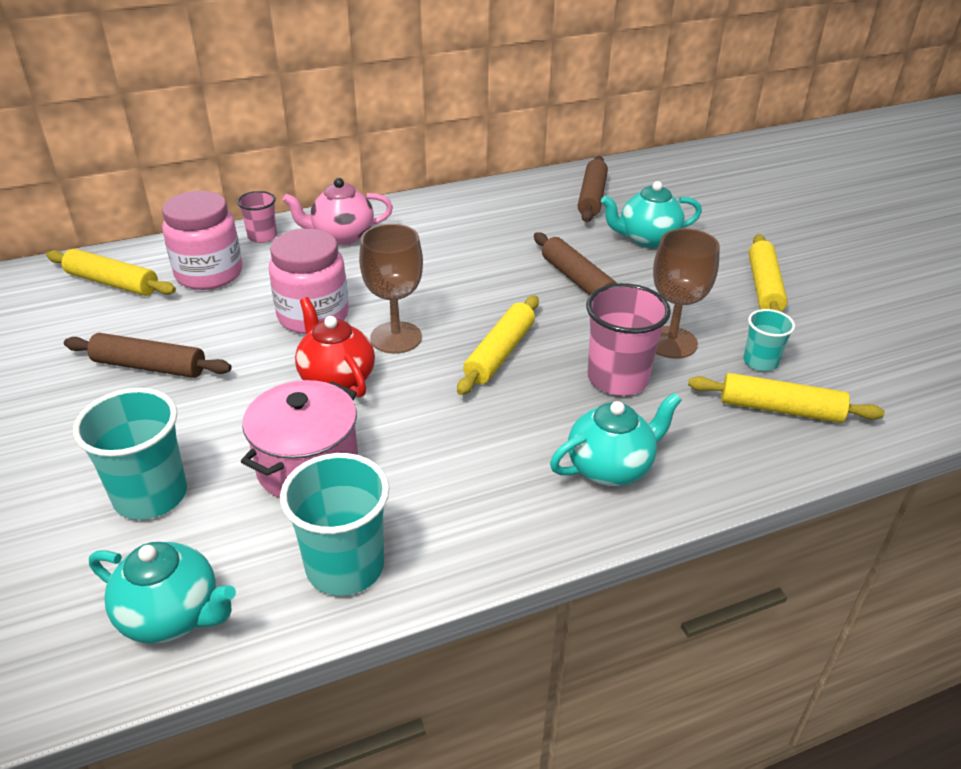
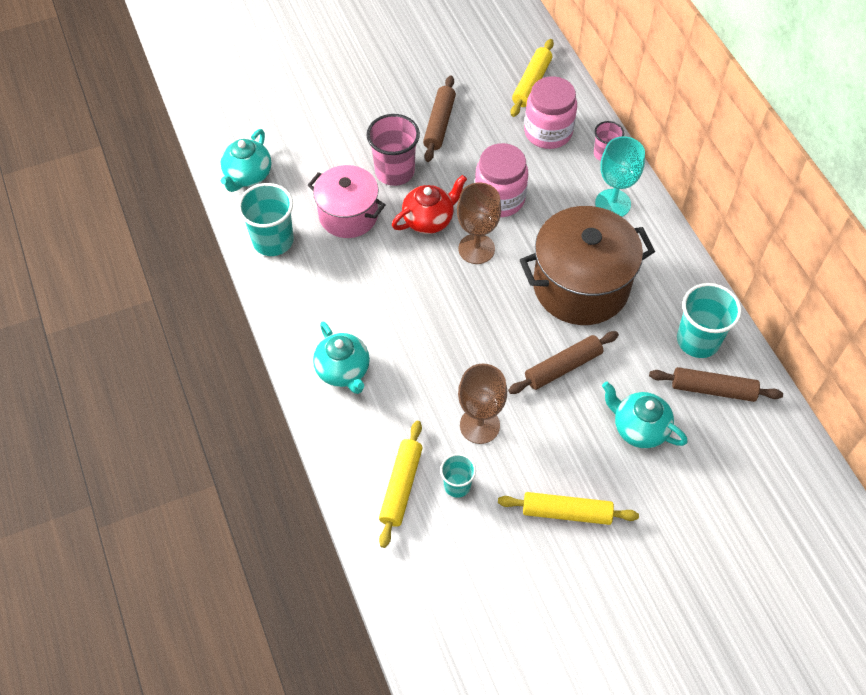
camera: 90 degrees right, 20 degrees up
(150, 495) = (328, 149): turquoise cup -> turquoise cup (698, 340)
(342, 236) = (613, 203): pink teapot -> turquoise goblet
(462, 263) = (580, 286): none -> brown pot
(500, 353) = (461, 311): yellow rolling pin -> none
(617, 378) = (434, 384): pink cup -> pink cup (394, 171)
(647, 239) = (639, 428): turquoise teapot -> turquoise teapot turned 45 degrees counterclockwise

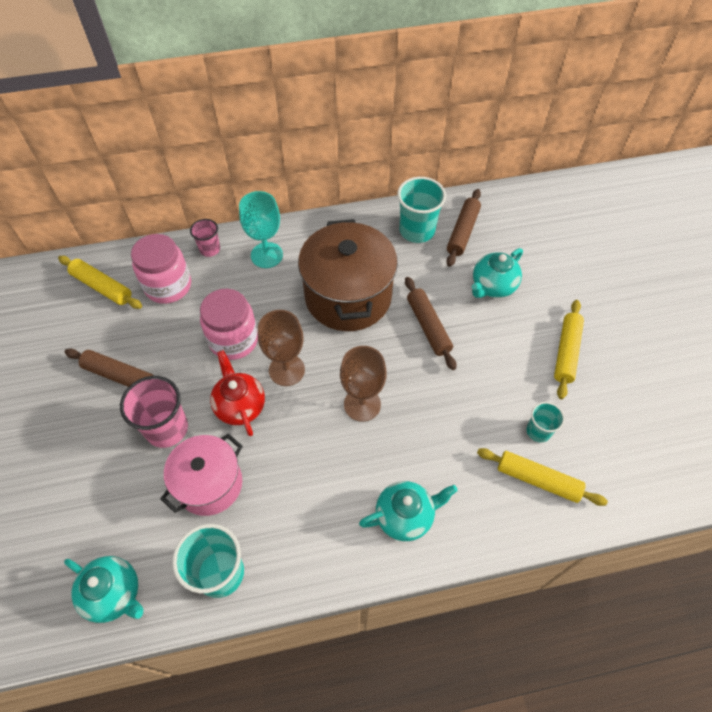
camera: 80 degrees left, 0 degrees up
(479, 425) = (479, 402): brown goblet -> brown goblet (362, 404)

